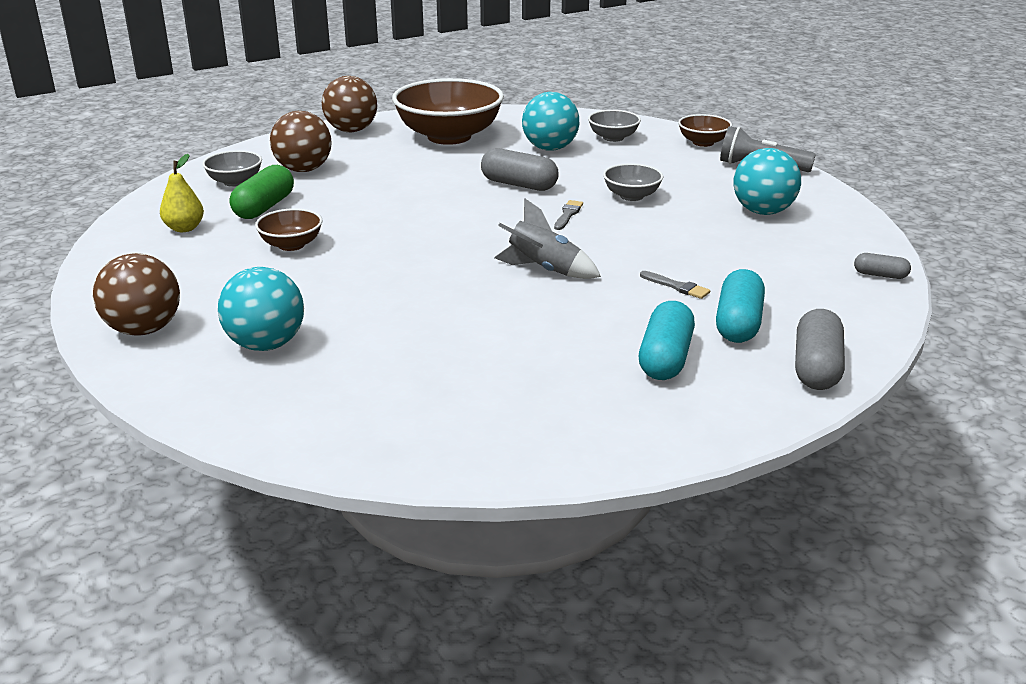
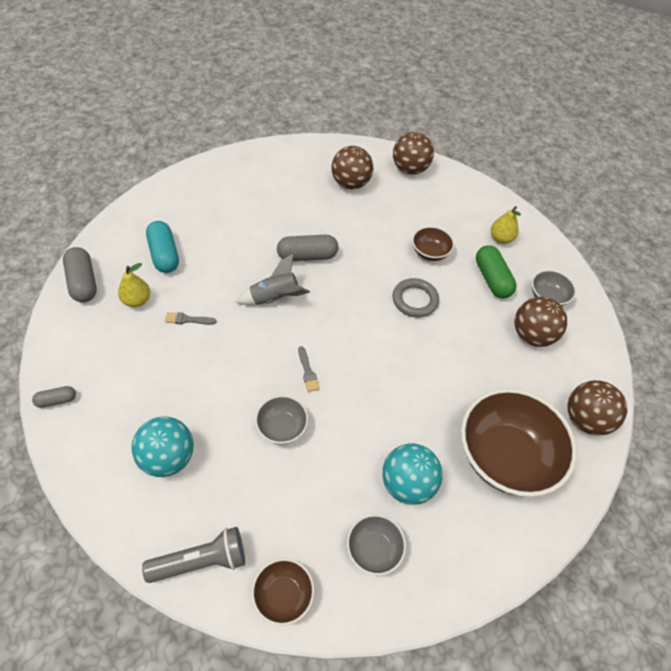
camera: 140 degrees right, 25 degrees up
(266, 344) = (350, 184): turquoise ball -> brown ball
(378, 220) = (415, 300): none -> grey ring
(519, 185) = (375, 398): grey capsule -> grey capsule (307, 256)
(738, 323) = (137, 300): turquoise capsule -> yellow pear

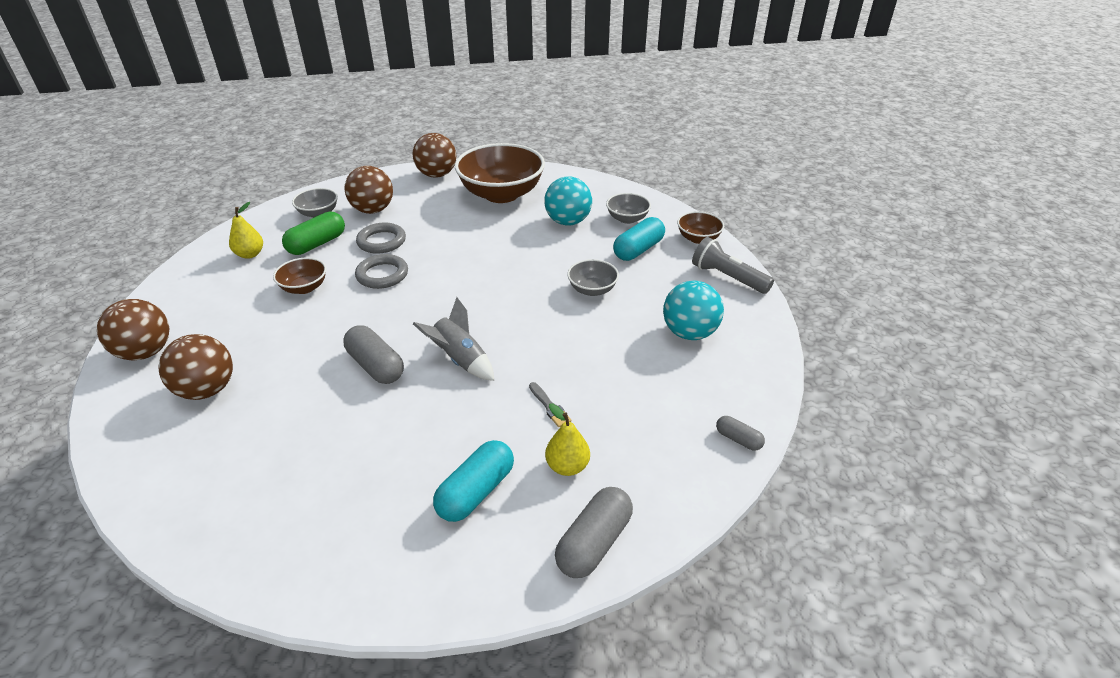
camera: 120 degrees left, 15 degrees down
(307, 371) = (526, 300): grey brush -> none
(310, 513) = (638, 250): none -> turquoise capsule
(469, 319) = (381, 241): none -> grey ring

